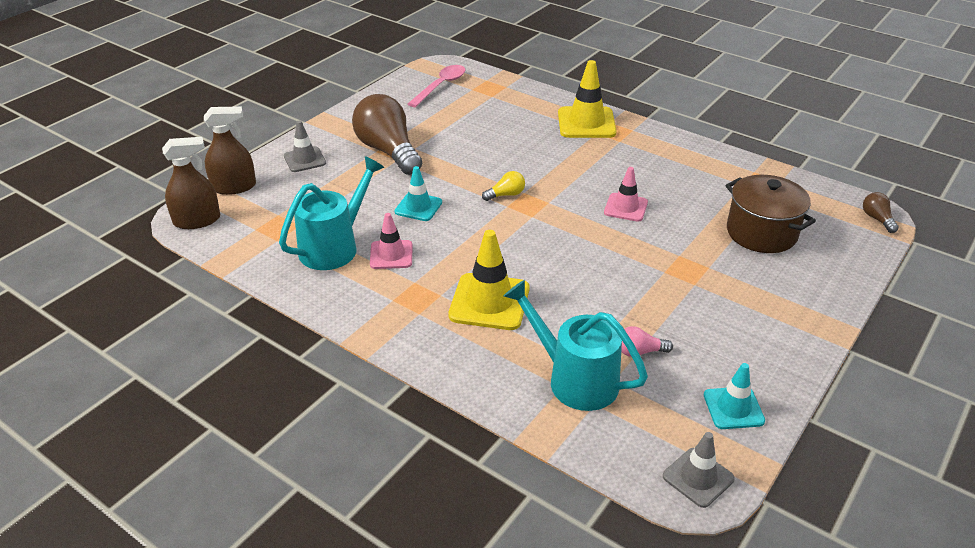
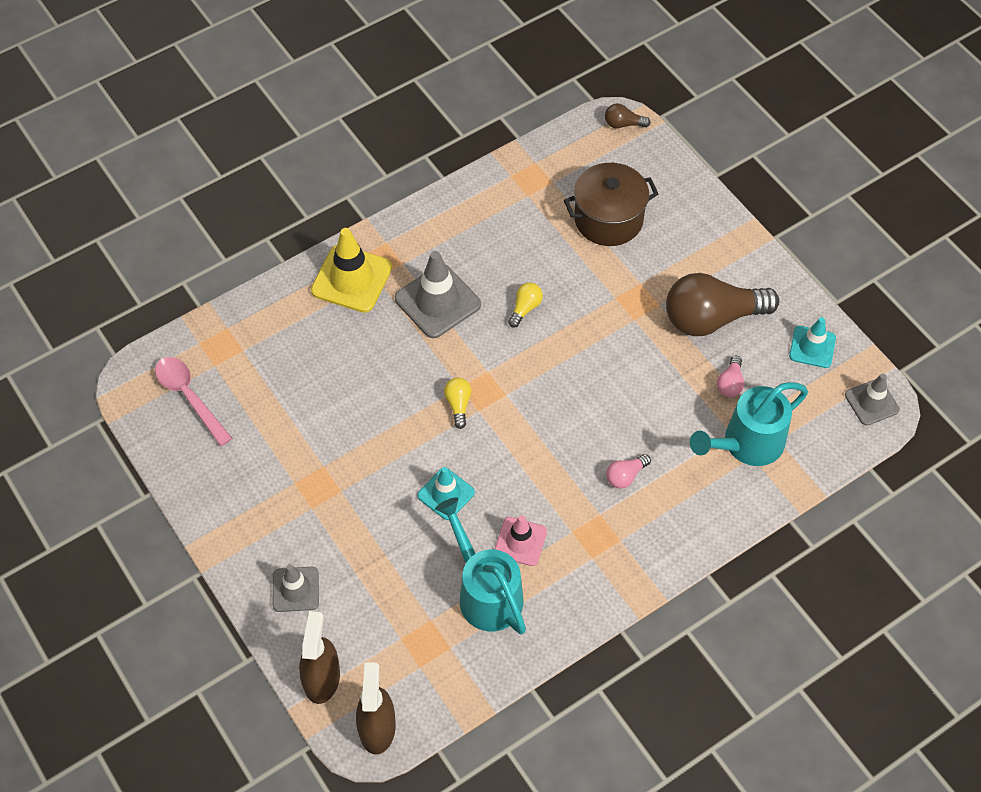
camera: 70 degrees left, 20 degrees up
(388, 151) = (318, 495): brown light bulb -> brown light bulb (712, 318)
(489, 302) = (625, 476): yellow traffic cone -> pink light bulb
(597, 164) = (437, 301): none -> grey traffic cone
(625, 207) = (525, 308): pink traffic cone -> yellow light bulb

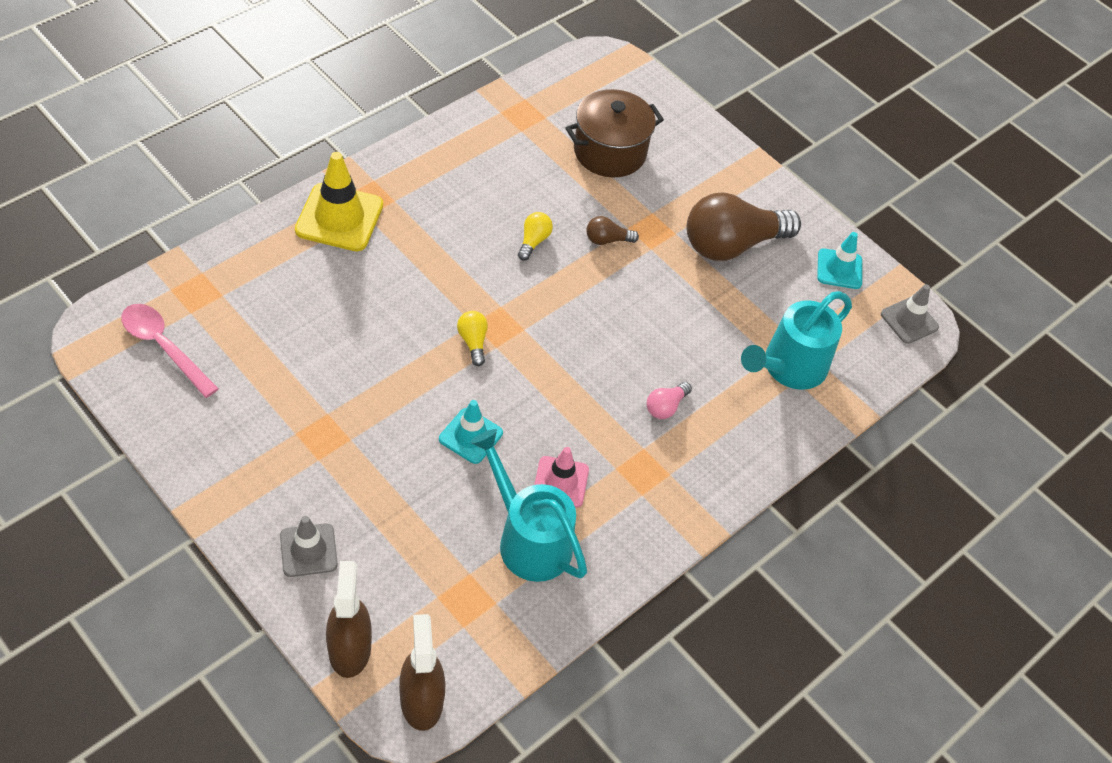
camera: 15 degrees left, 5 degrees down
(437, 301) = (437, 237): grey traffic cone -> none
(623, 124) = (611, 61): brown light bulb -> brown light bulb (607, 240)
(730, 383) = (761, 308): pink light bulb -> none

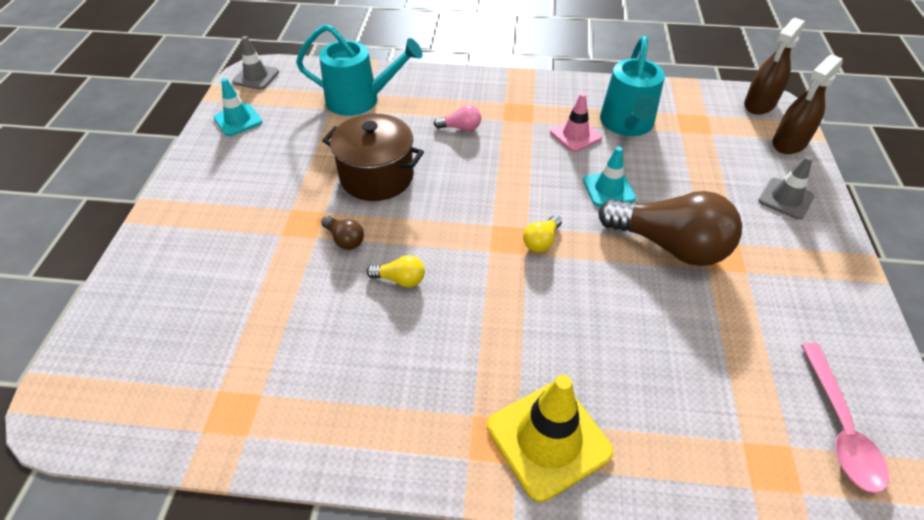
camera: 125 degrees left, 5 degrees down
(533, 241) = (400, 279): yellow light bulb -> yellow light bulb turned 150 degrees counterclockwise
(609, 152) = (227, 307): brown pot -> brown pot (377, 176)
(732, 244) = (270, 176): brown light bulb -> brown light bulb (669, 245)

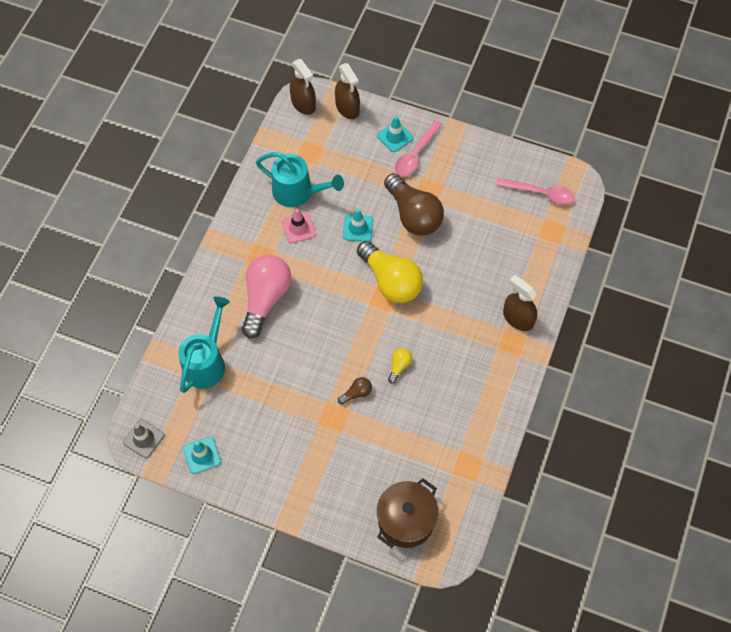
camera: 75 degrees left, 15 degrees up
(377, 176) = (301, 364): brown pot -> brown pot (406, 520)
(460, 128) = (265, 299): pink light bulb -> pink light bulb, size x2.35
(541, 241) = (391, 281): yellow light bulb -> yellow light bulb, size x2.35
(548, 439) = (518, 318): yellow traffic cone -> brown spray bottle
(669, 245) = (413, 215): brown light bulb -> brown light bulb turned 105 degrees clockwise
(775, 227) = (416, 154): none -> pink spoon
(785, 199) = (395, 137): grey traffic cone -> turquoise traffic cone

